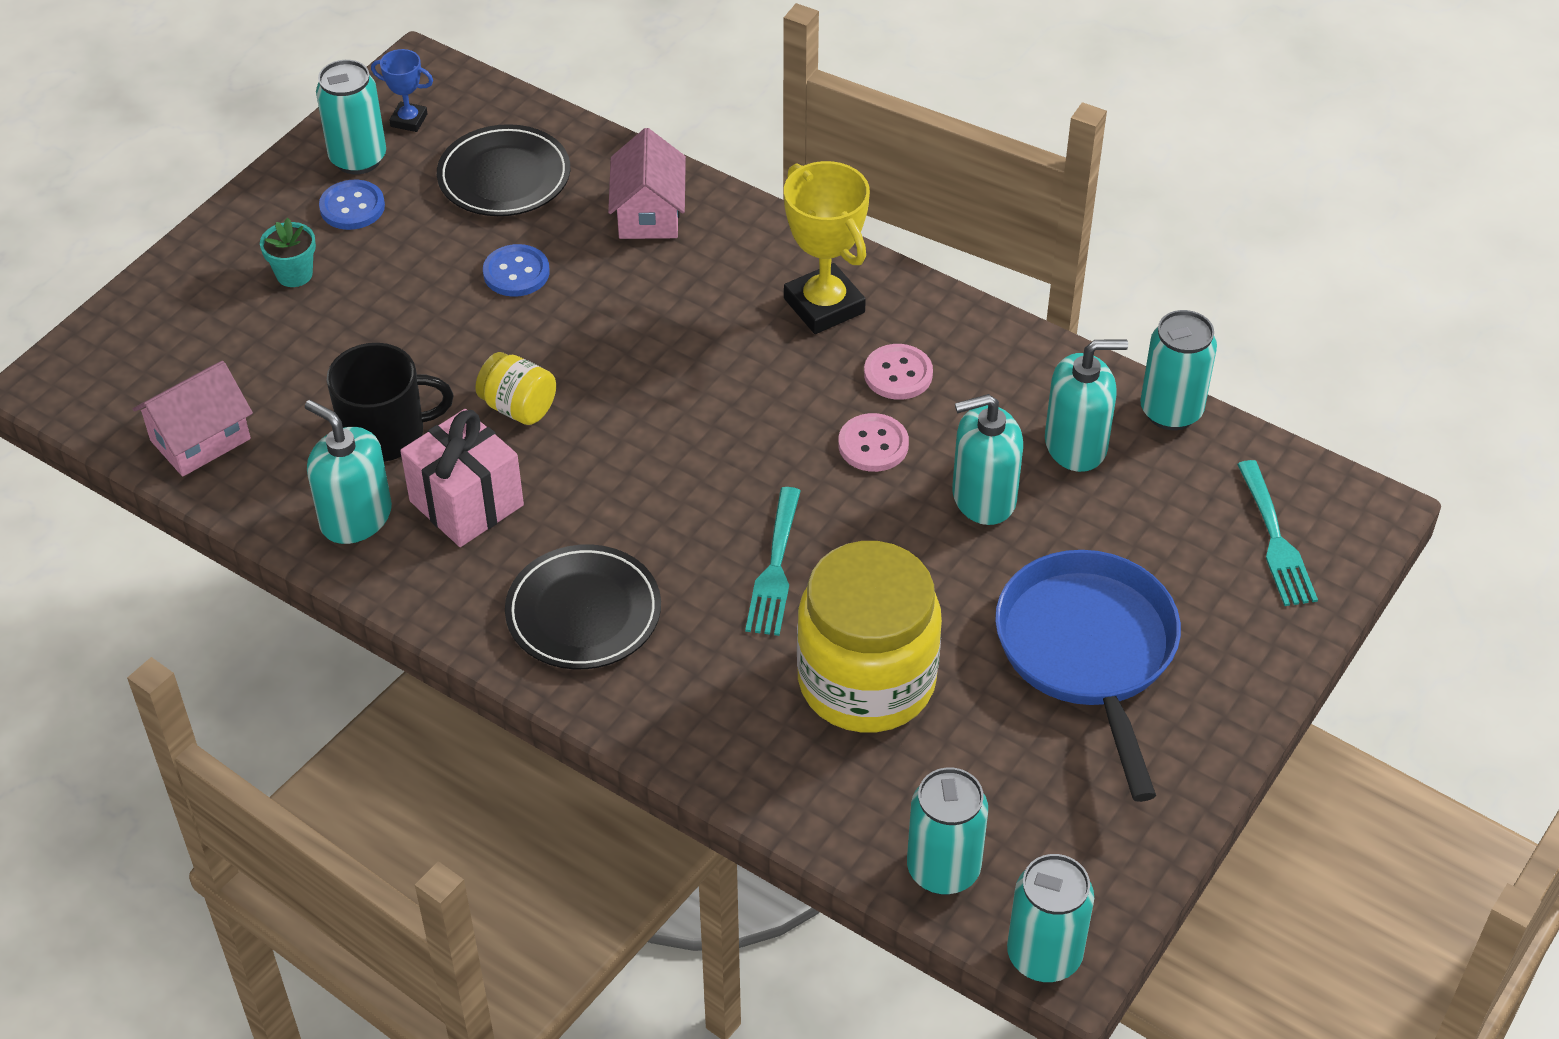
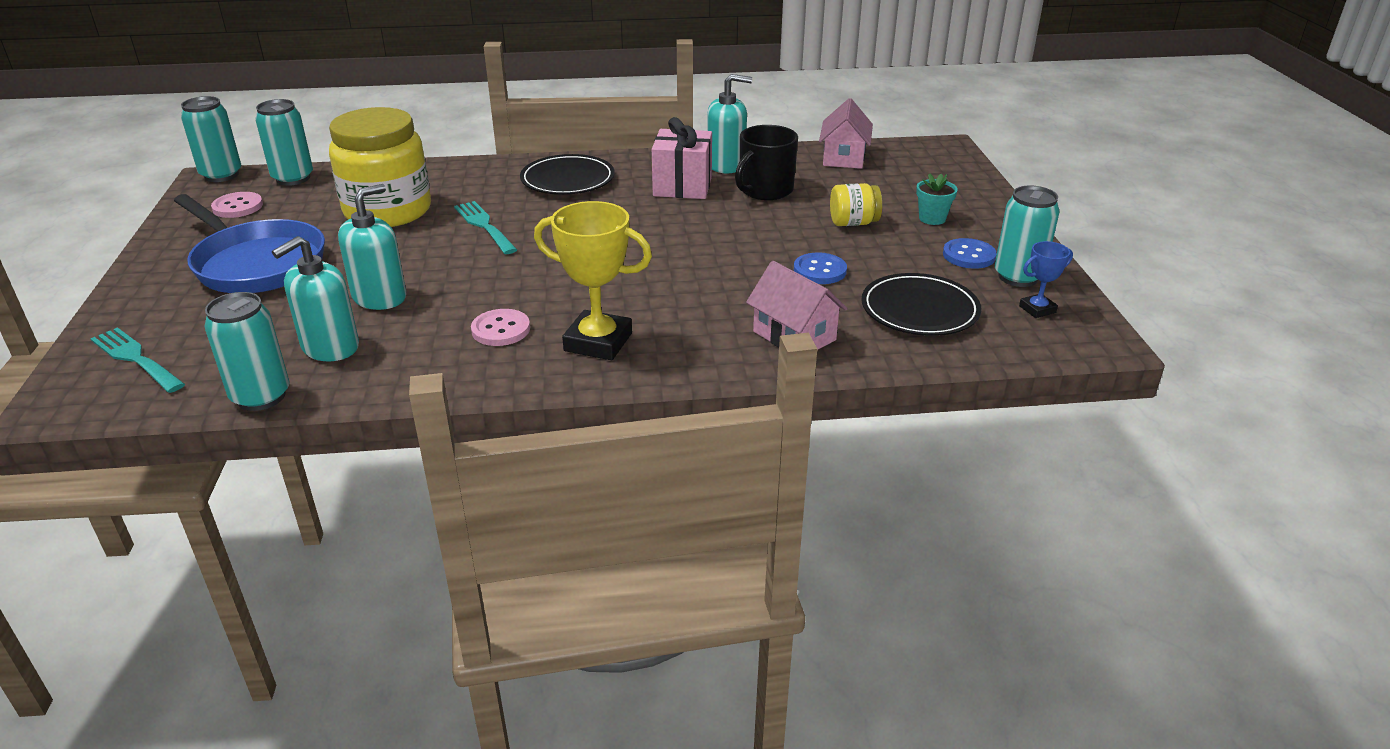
camera: 140 degrees right, 15 degrees down
(518, 407) = (716, 223): yellow jar -> yellow jar (853, 223)
(873, 445) = (480, 291): pink button -> pink button (238, 207)

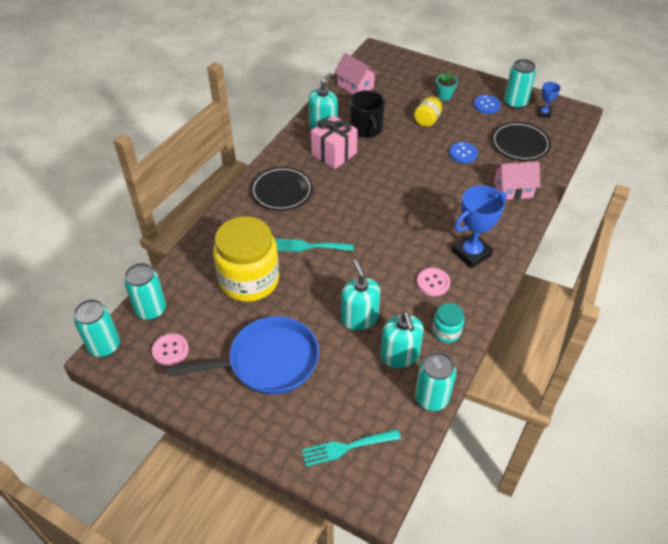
camera: 55 degrees left, 15 degrees up
(407, 370) = (446, 331): none -> turquoise jar
(598, 342) = (471, 253): yellow trophy -> blue trophy

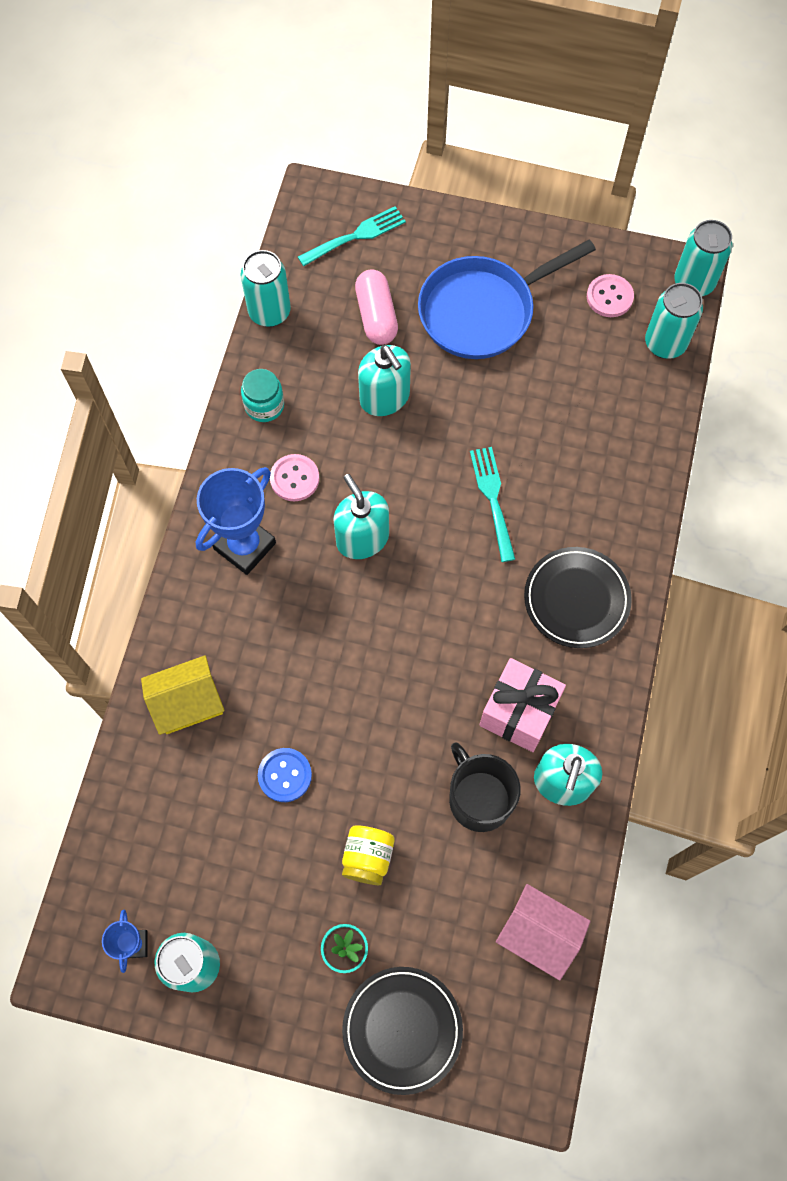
camera: 165 degrees right, 20 degrees up
(249, 280) = (556, 420): yellow jar -> none
(309, 246) = (492, 498): turquoise fork -> turquoise fork turned 90 degrees counterclockwise
(349, 376) = (376, 316): none -> pink capsule
(399, 355) = (319, 357): turquoise soap dispenser -> turquoise soap dispenser (362, 538)
(486, 105) = (254, 941): blue button -> none
(513, 189) = (187, 702): pink house -> yellow house
(520, 144) = (180, 832): black plate -> black plate (402, 1029)

